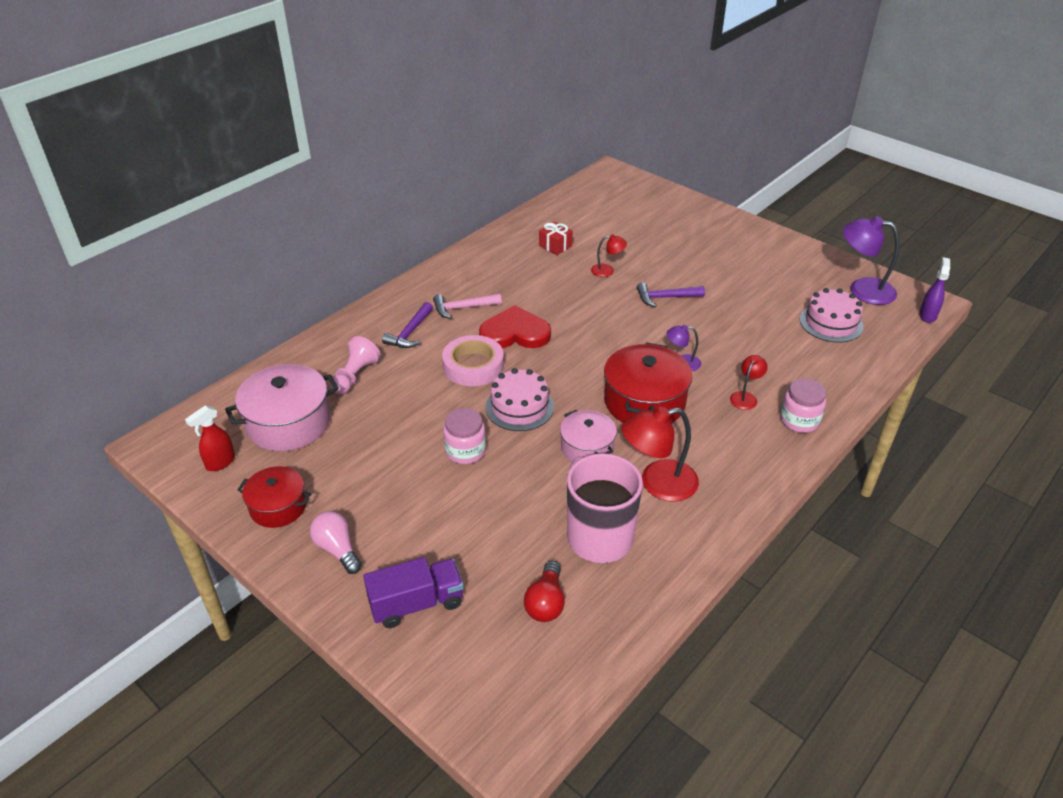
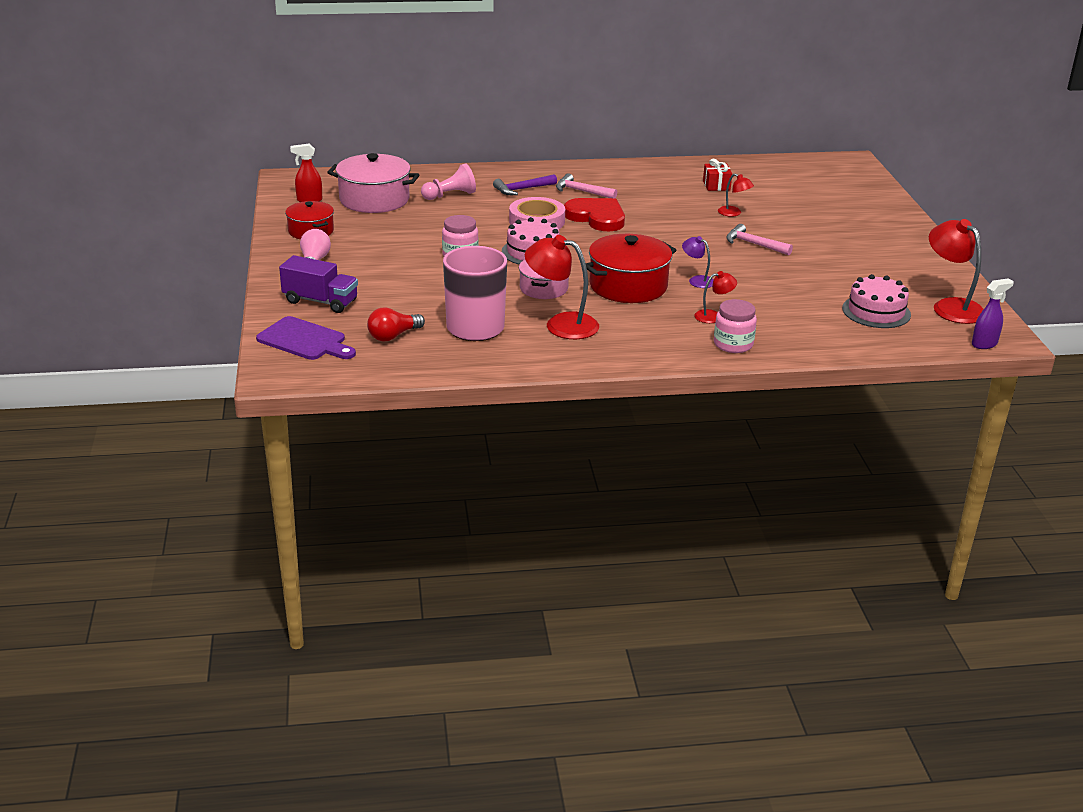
camera: 40 degrees right, 10 degrees down
(474, 673) = (304, 340): none -> purple cutting board
(666, 298) = (754, 244): purple hammer -> pink hammer
(862, 289) = (951, 306): purple lamp -> red lamp

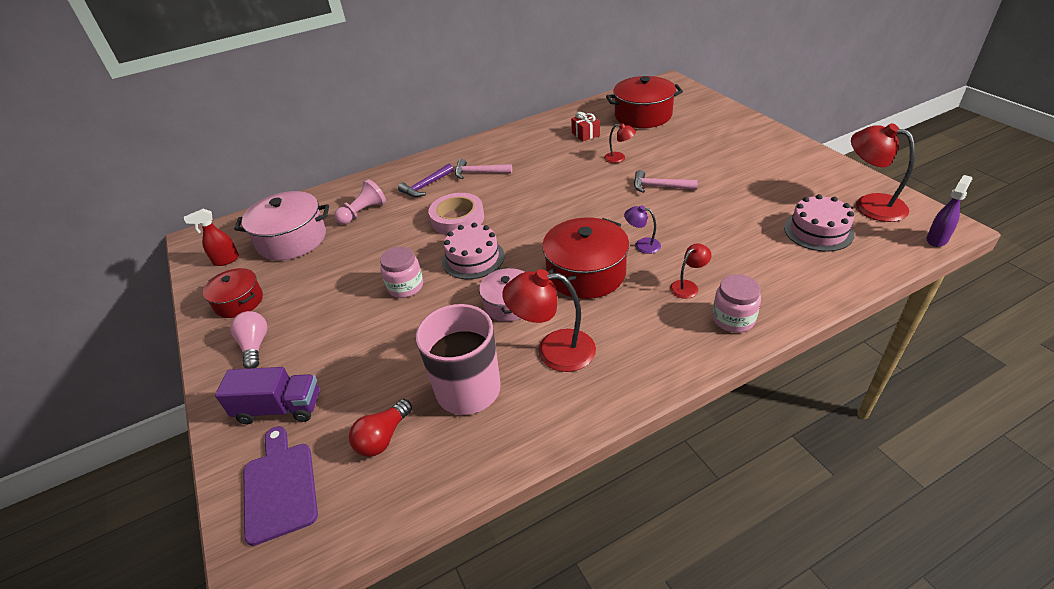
camera: 15 degrees left, 10 degrees up
(304, 340) = (280, 487): purple cutting board -> purple cutting board turned 120 degrees counterclockwise
(596, 217) = (508, 198): red heart -> none
(793, 184) = (643, 115): none -> red pot

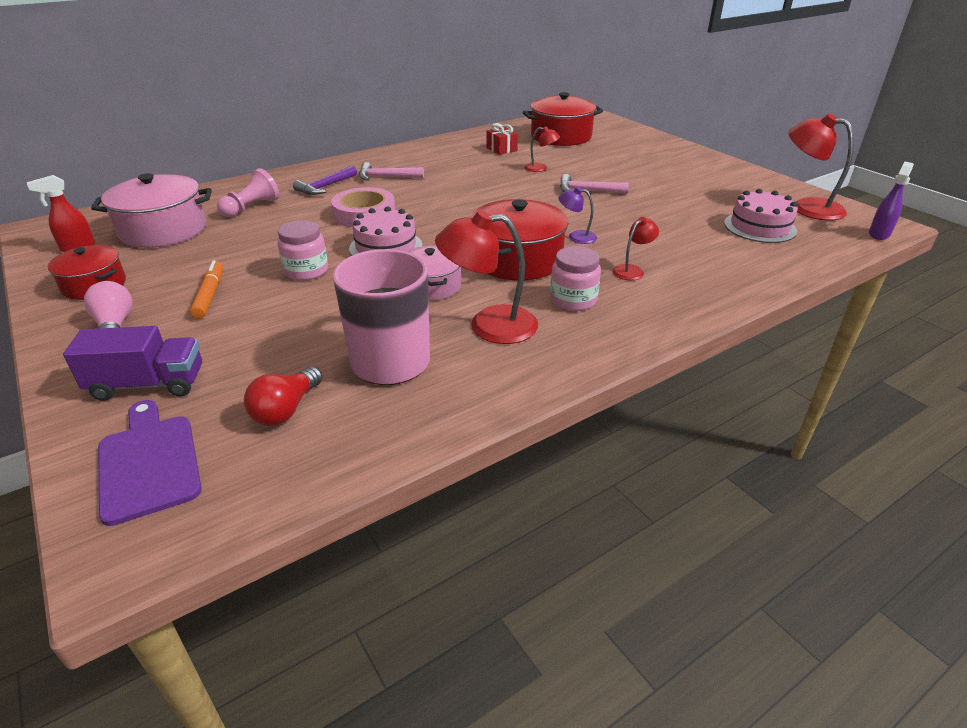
camera: 10 degrees left, 5 degrees down
(327, 314) = (209, 295): none -> orange marker
(733, 319) = (686, 297): pink jar -> pink jar (573, 300)

